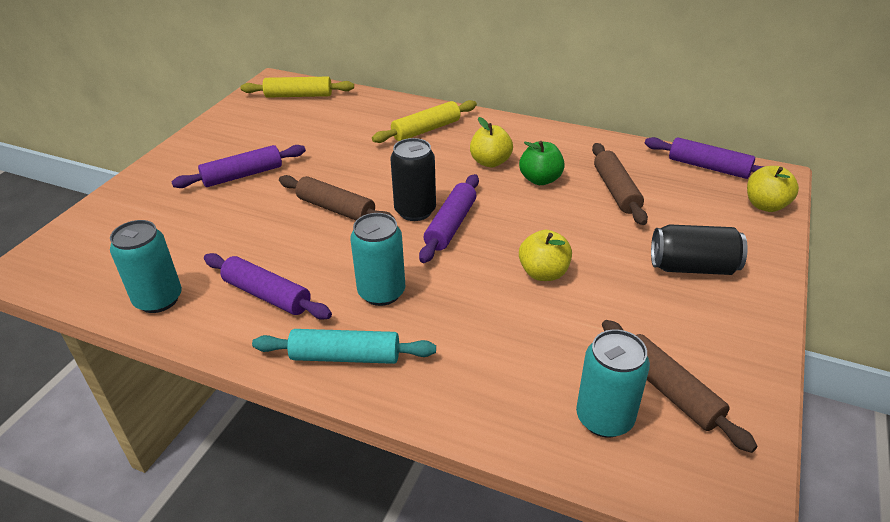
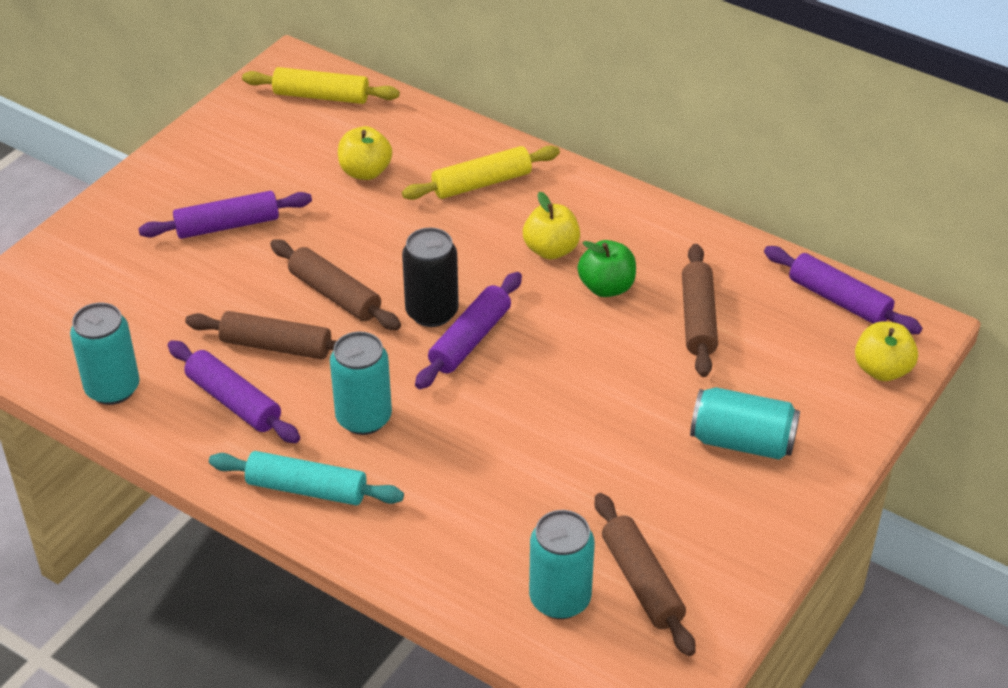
camera: 10 degrees right, 5 degrees up
(296, 249) = (276, 346): none -> brown rolling pin
(543, 273) = (559, 422): yellow apple -> yellow apple (365, 172)
(692, 267) = (742, 442): black can -> turquoise can

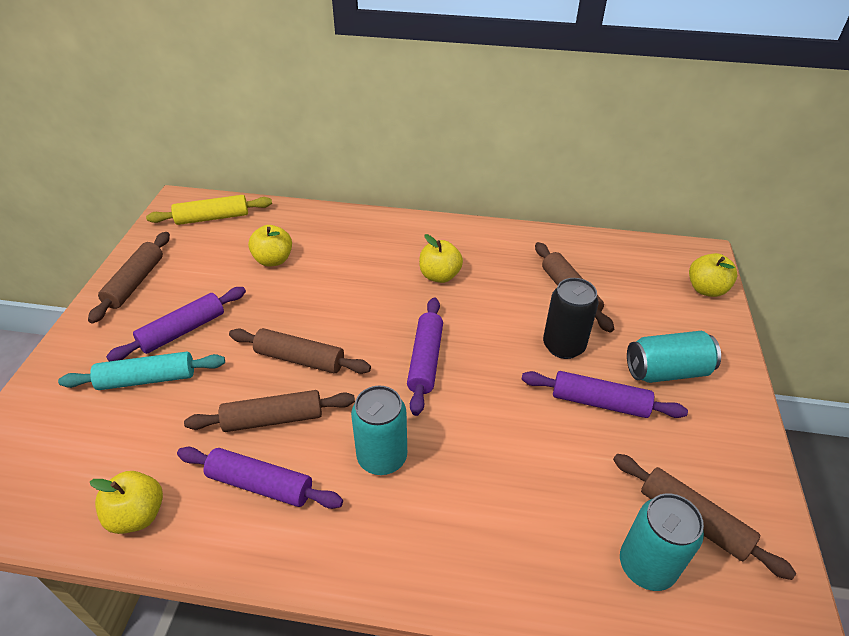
camera: 25 degrees left, 0 degrees up
(112, 388) = (138, 515): turquoise can -> yellow apple
(200, 154) = (135, 282): none -> brown rolling pin
(306, 489) = (370, 547): turquoise rolling pin -> turquoise rolling pin (147, 379)
(432, 312) = (383, 348): black can -> black can (563, 346)
(481, 183) = (362, 244): yellow rolling pin -> none
(606, 287) = (495, 290): green apple -> none
(839, 300) = (643, 253): purple rolling pin -> purple rolling pin (599, 402)

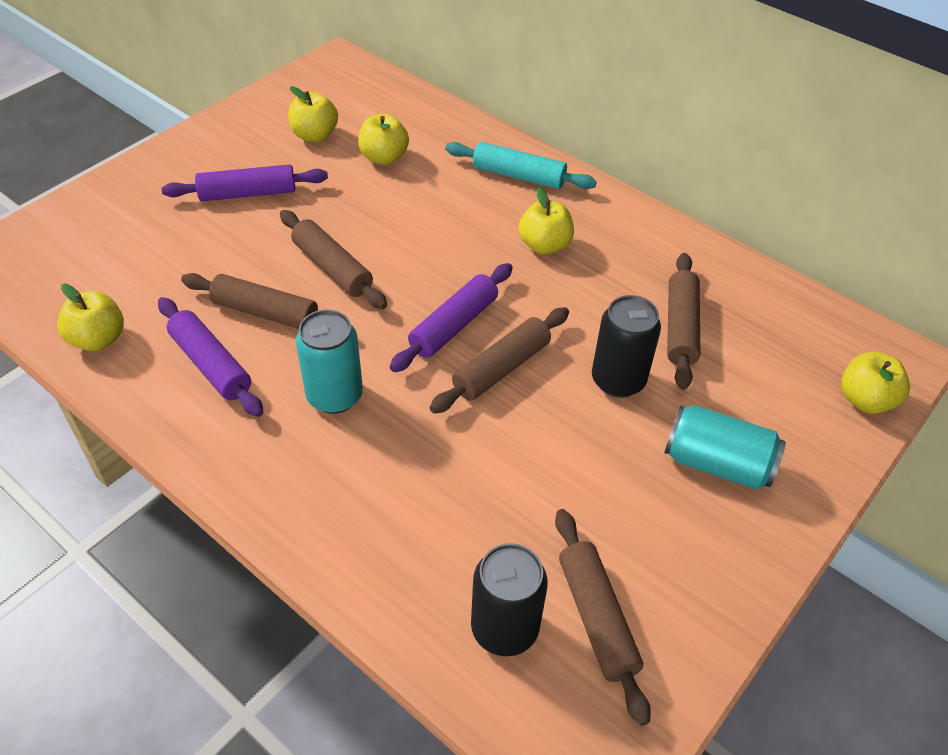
camera: 30 degrees right, 5 degrees up
(135, 282) = (240, 128): brown rolling pin -> brown rolling pin (501, 368)
(147, 379) = (186, 225): turquoise rolling pin -> turquoise rolling pin (518, 176)
(204, 264) = (315, 135): none -> yellow apple
(212, 218) = (358, 89): yellow rolling pin -> none
(599, 402) = (604, 456): purple rolling pin -> none
(646, 566) = (504, 628): turquoise can -> black can

